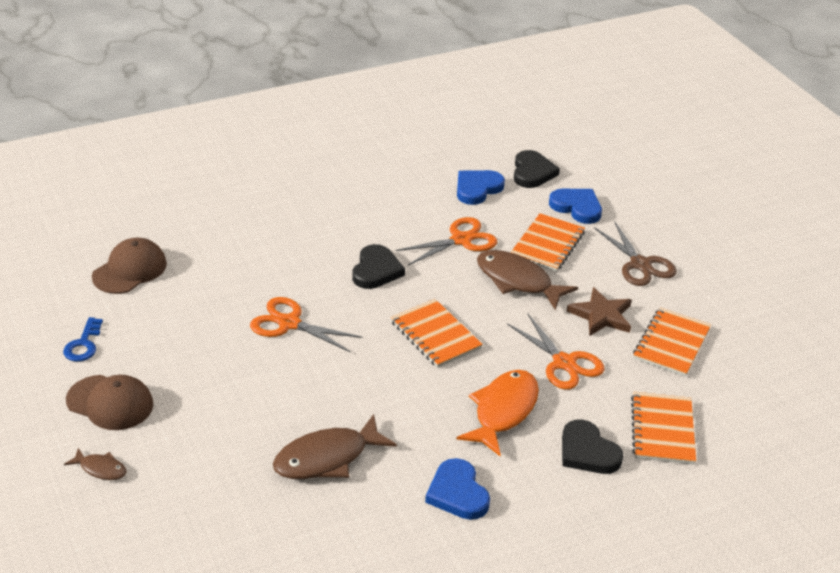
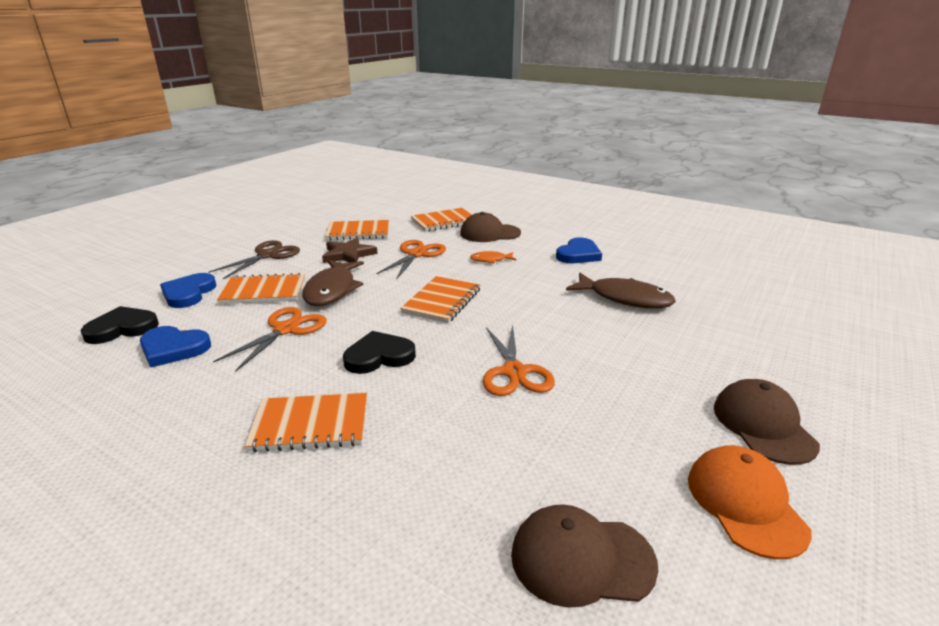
camera: 120 degrees left, 10 degrees down
(83, 344) = (745, 503): blue key -> orange cap
(101, 469) = (815, 386): brown fish -> none
(325, 222) = (310, 424): none -> orange notebook
(461, 240) = (286, 329): orange scissors -> orange scissors turned 90 degrees clockwise
(503, 411) = (490, 260): orange fish -> orange fish, size x0.50
(587, 452) = (490, 233): black heart -> brown cap

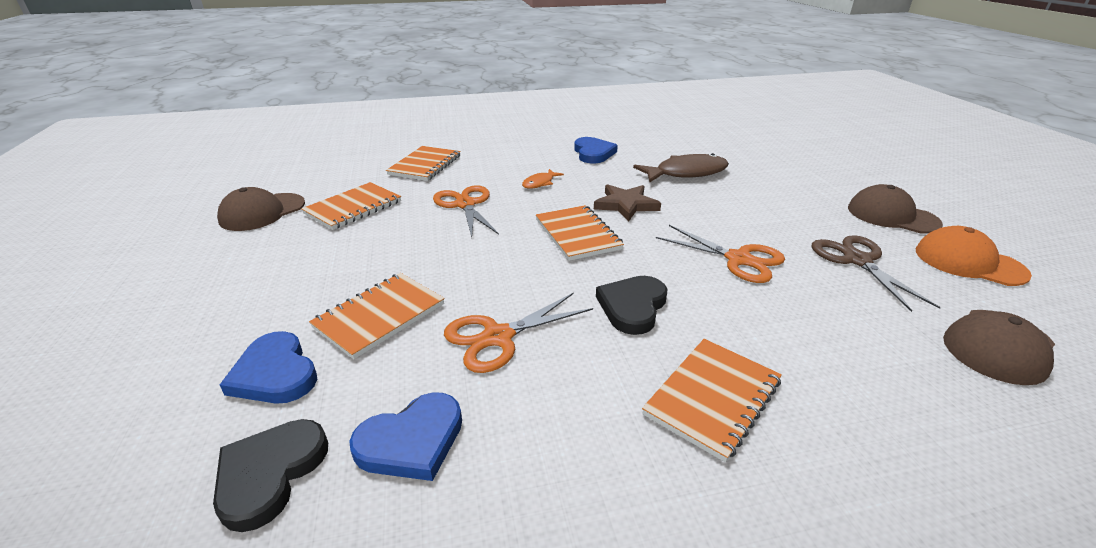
camera: 45 degrees left, 5 degrees up
(268, 255) = (290, 277): brown scissors -> brown scissors (857, 260)
(286, 329) = (498, 337): orange scissors -> orange scissors turned 105 degrees counterclockwise
(332, 290) = (456, 275): brown fish -> none
(348, 254) = (394, 234): brown star -> brown star (625, 205)
(490, 233) = (490, 161): brown cap -> brown cap (262, 212)

